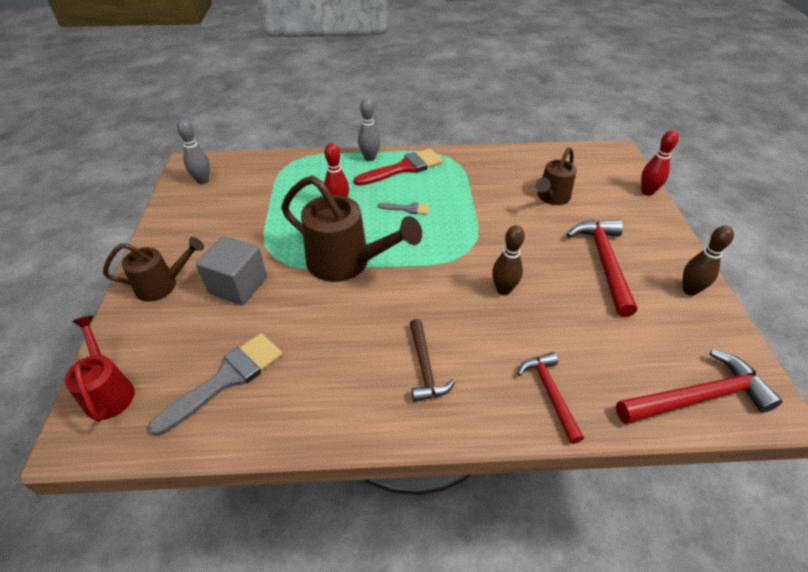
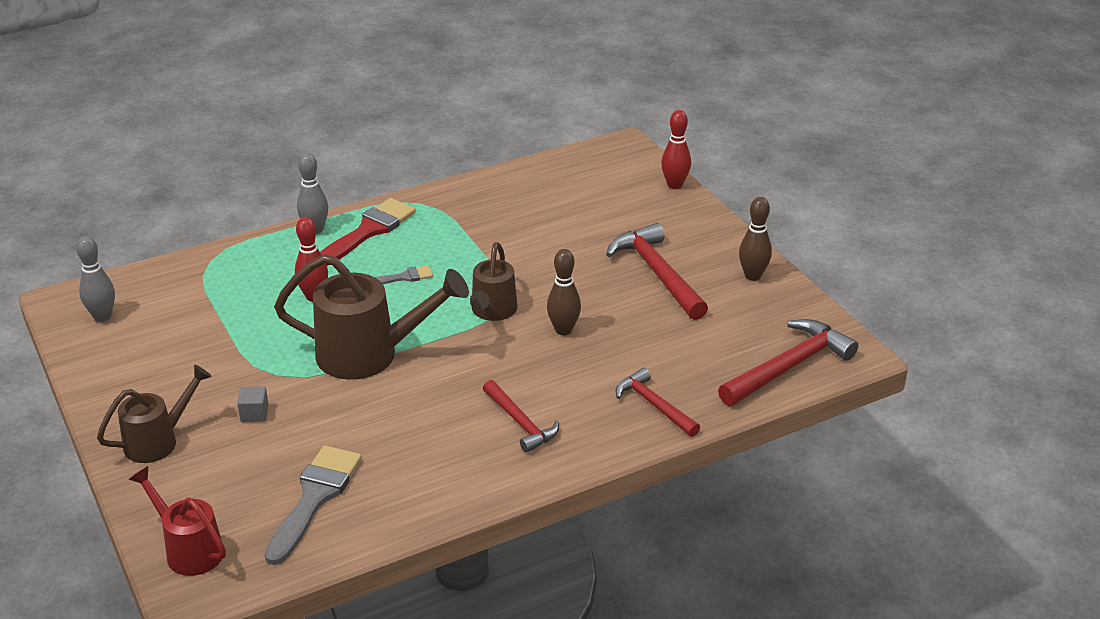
camera: 25 degrees left, 10 degrees down
(238, 285) = (254, 413): grey cube -> grey cube, size x0.46
(425, 367) = (520, 423): brown hammer -> red hammer
(551, 197) = (569, 219): brown watering can -> brown watering can (492, 311)

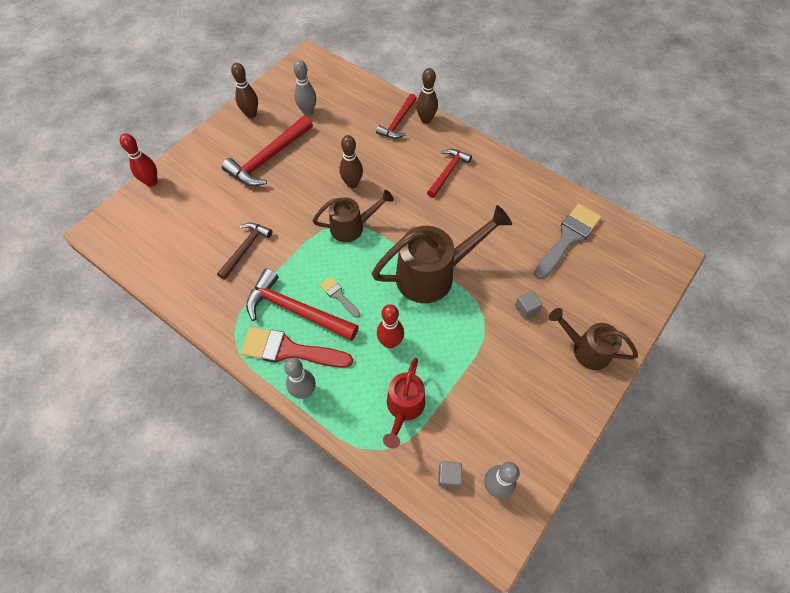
camera: 115 degrees left, 25 degrees up
(143, 291) = (449, 476): none -> grey cube
(189, 549) = (646, 277): red watering can -> red watering can (404, 408)
(315, 498) = (568, 238): grey brush -> grey brush turned 135 degrees clockwise
(369, 354) = (433, 274): brown watering can -> brown watering can turned 90 degrees clockwise
(523, 229) = (246, 249): none -> brown hammer
(641, 436) = (426, 119): none -> brown bowling pin
(729, 325) = (308, 111): none -> grey bowling pin
(789, 367) = (333, 79): red hammer -> red hammer (296, 310)

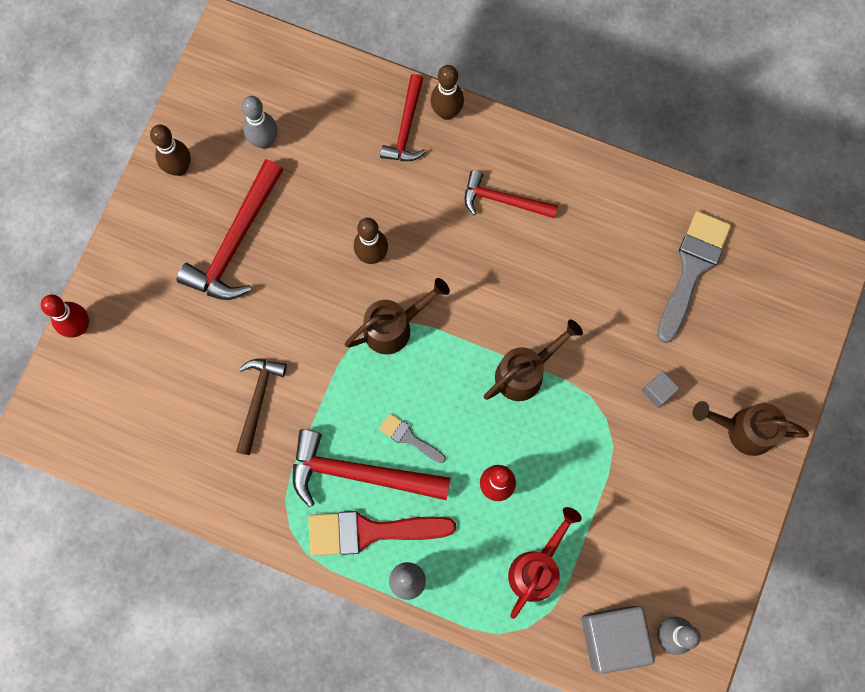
camera: 15 degrees left, 15 degrees up
(404, 408) = (537, 568): red watering can -> red watering can turned 150 degrees counterclockwise
(433, 274) = (525, 372): brown watering can -> brown watering can, size x0.61
(448, 172) = (503, 200): red hammer -> red hammer turned 90 degrees counterclockwise
(449, 476) = (612, 638): grey cube -> grey cube, size x2.17

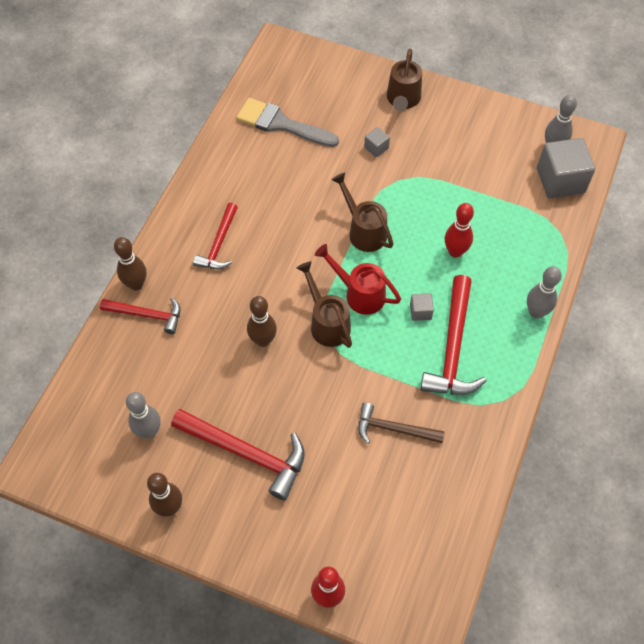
camera: 90 degrees left, 15 degrees down
(370, 531) = (499, 339): red brush -> none
(409, 437) = (420, 311): grey brush -> grey cube
(537, 568) = (516, 226): red watering can -> red watering can (359, 294)

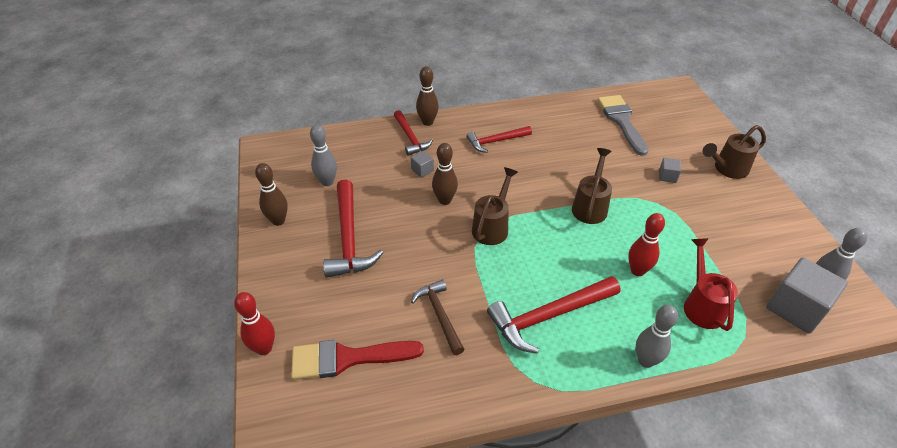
camera: 55 degrees right, 15 degrees down
(359, 294) = (535, 232): red watering can -> red watering can (702, 305)
(387, 529) = (347, 358): none -> red brush
(420, 311) = (559, 277): grey cube -> grey cube (422, 170)

